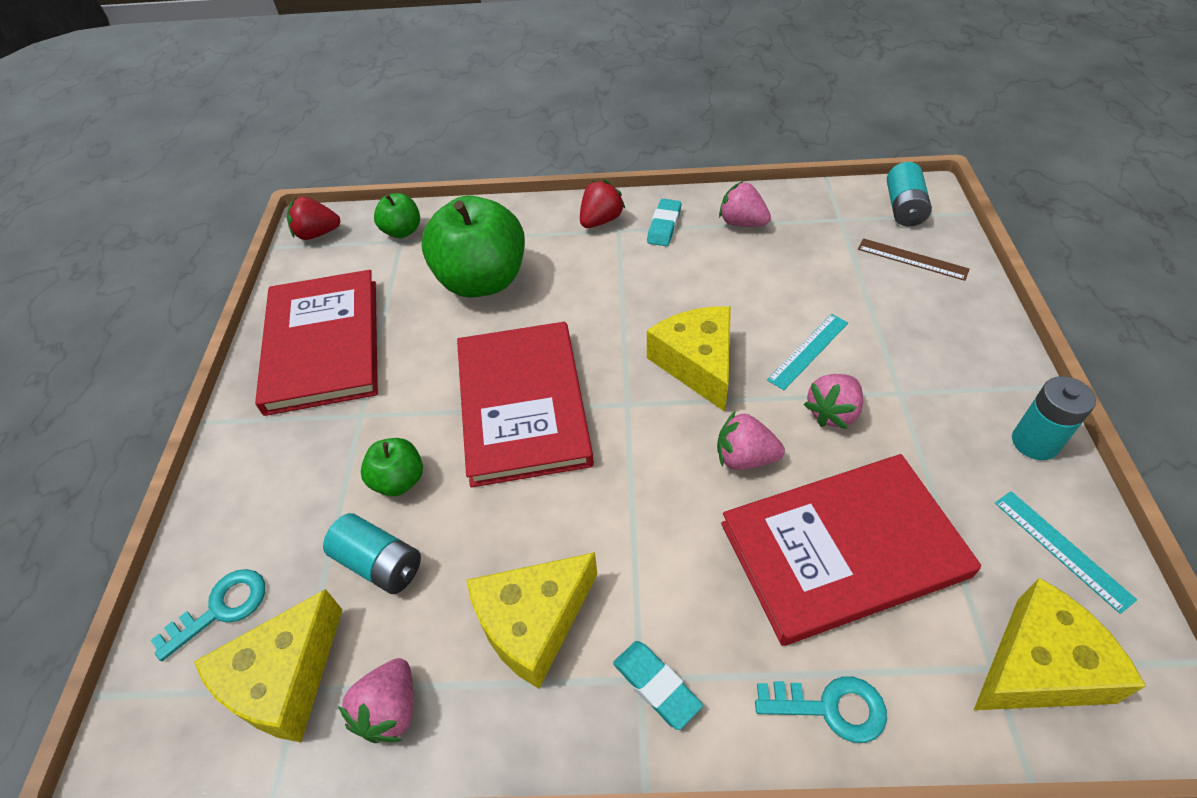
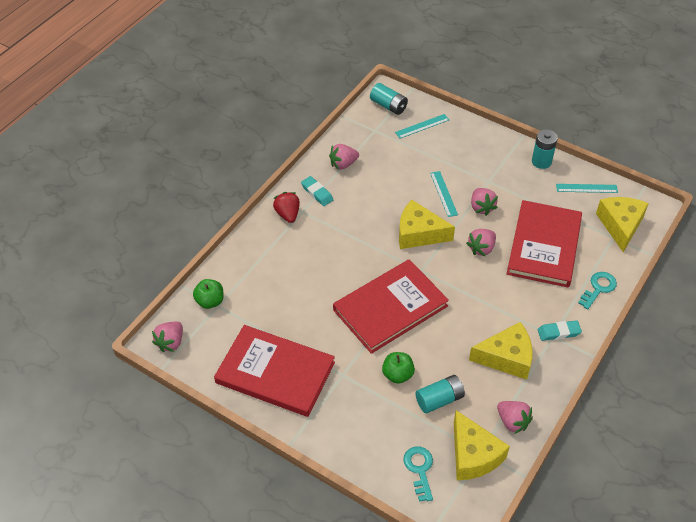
camera: 60 degrees left, 0 degrees up
(317, 234) = (170, 342): red strawberry -> pink strawberry
(482, 281) = (288, 284): green apple -> none
(522, 405) = (390, 308): red book -> red book turned 60 degrees counterclockwise
(532, 622) = (506, 358): yellow cheese -> yellow cheese turned 90 degrees counterclockwise
(912, 259) = (422, 126): brown ruler -> turquoise ruler

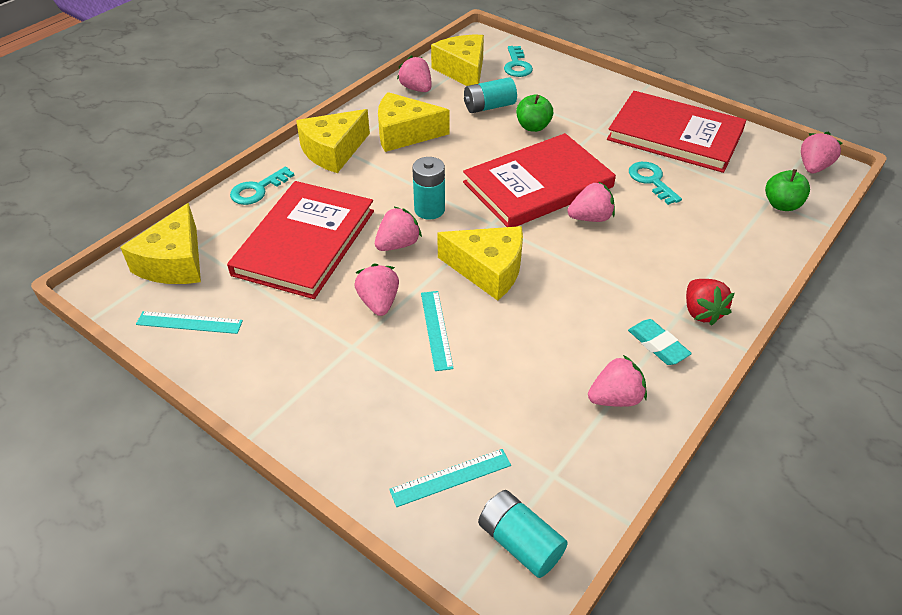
camera: 175 degrees left, 5 degrees down
(303, 318) = (651, 180): none -> turquoise key
(351, 279) = (590, 218): none -> pink strawberry
(541, 161) = (241, 377): turquoise battery -> turquoise battery (429, 210)
(558, 332) = (333, 151): turquoise eraser -> yellow cheese

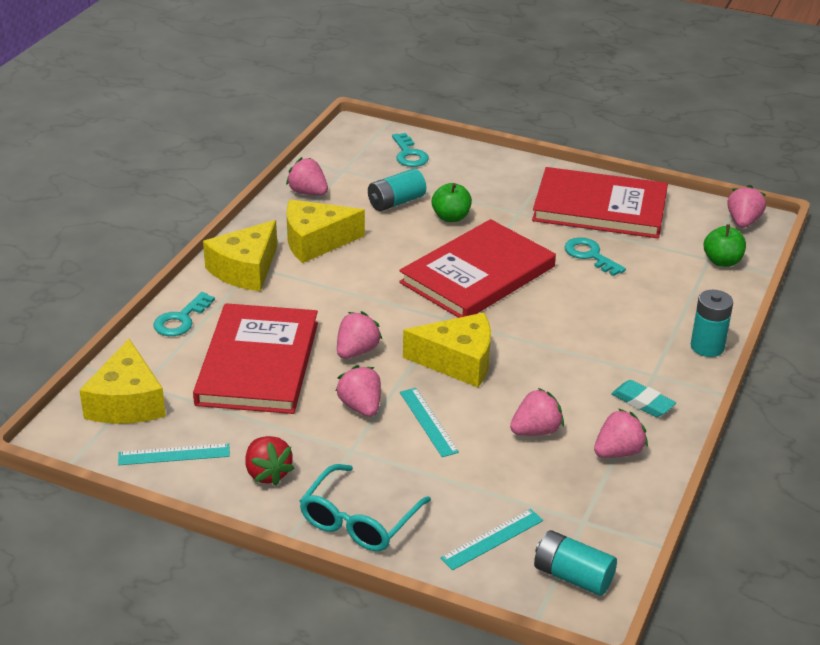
camera: 15 degrees left, 10 degrees down
(326, 428) = (358, 521): none -> turquoise glasses
(429, 210) = (375, 314): turquoise battery -> turquoise battery (707, 347)
(463, 71) = (352, 167): yellow cheese -> none
(590, 218) = (541, 299): pink strawberry -> pink strawberry (536, 431)
(701, 312) = (674, 368): red strawberry -> red strawberry (267, 473)

